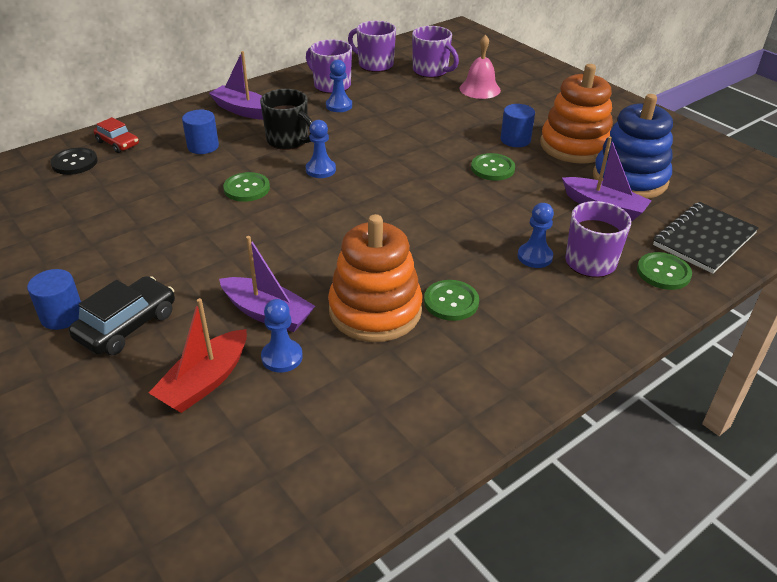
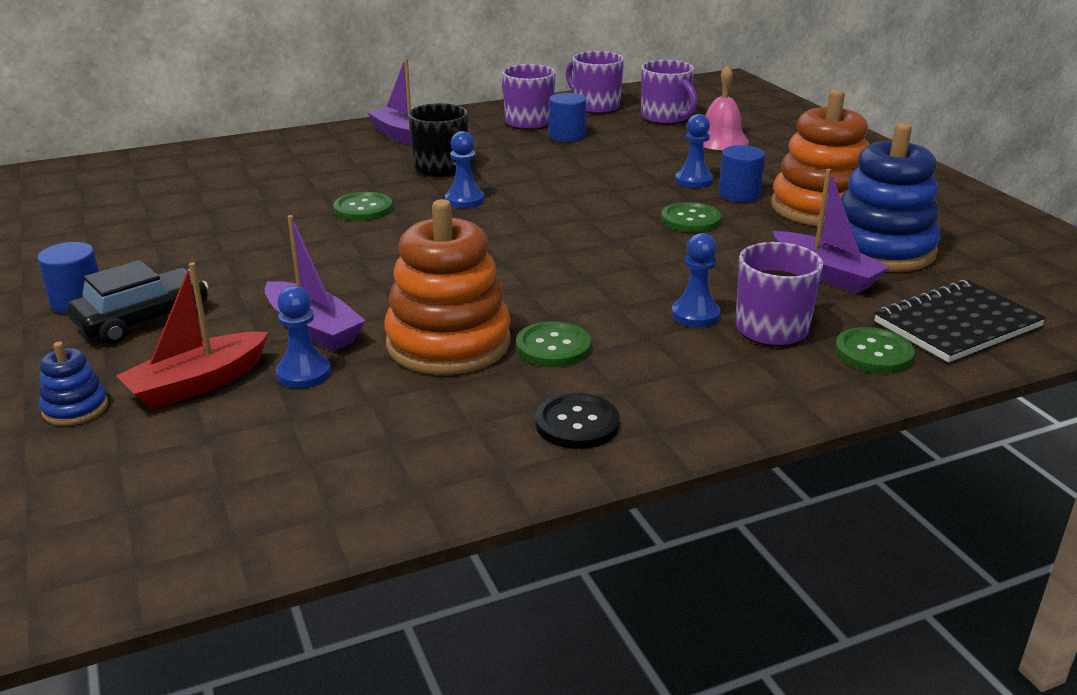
camera: 15 degrees right, 10 degrees down
(74, 163) = (181, 167): black button -> black button (577, 423)
(118, 143) = (240, 154): red car -> none
(119, 423) = (75, 408): none -> blue stacking toy
(203, 146) = (336, 165): blue cylinder -> blue cylinder (567, 136)
(339, 106) = (525, 142): blue pawn -> blue pawn (693, 180)

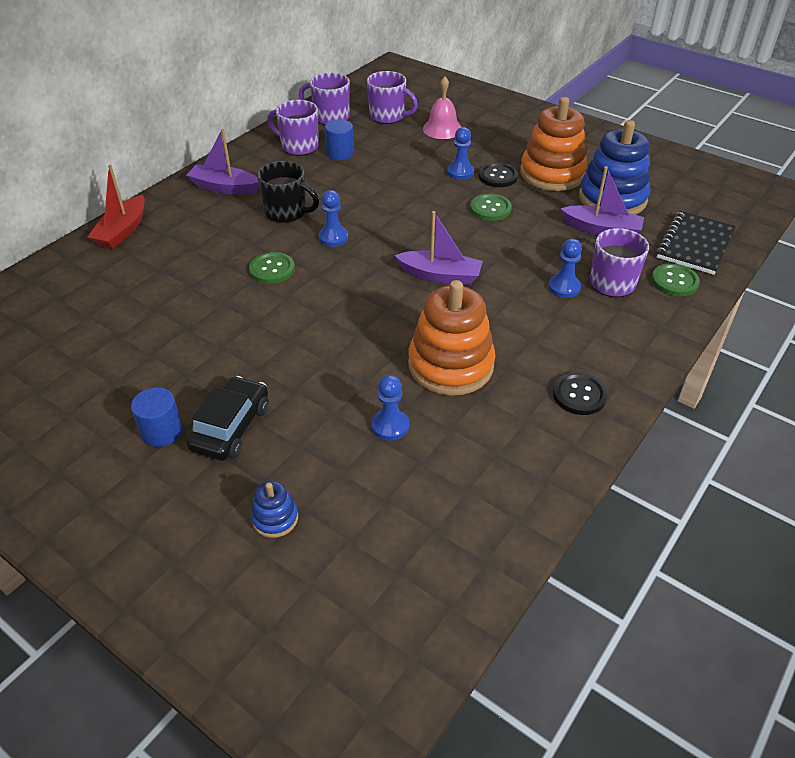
camera: 30 degrees left, 15 degrees up
(198, 384) = (333, 463): red boat -> red boat (122, 231)
(313, 329) = (356, 388): purple boat -> purple boat (440, 275)
(553, 347) = (512, 343): green button -> none
(739, 194) = (498, 176): blue cylinder -> black button

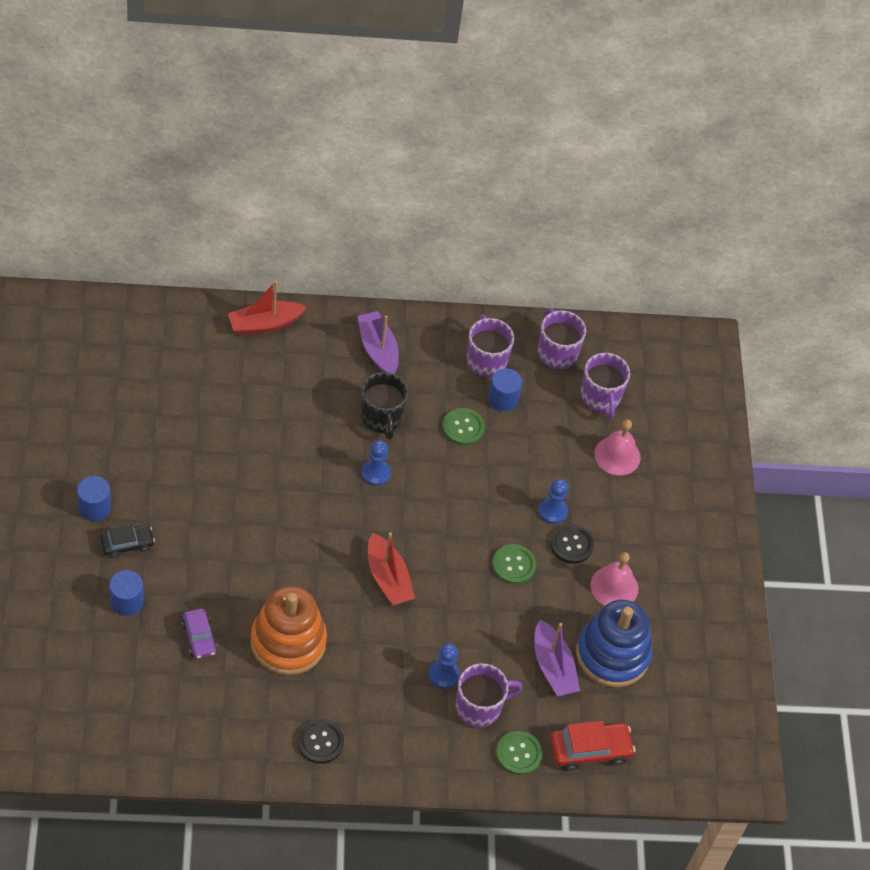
camera: 45 degrees right, 10 degrees up
(231, 427) = (127, 544): black car -> black car, size x0.66
(272, 269) = (302, 457): green button -> green button (463, 428)
(275, 518) = (75, 619): blue stacking toy -> none
(296, 462) = (126, 602): none -> blue cylinder
(390, 426) = (199, 637): blue pawn -> purple car
(440, 275) = (388, 578): purple boat -> red boat
(552, 174) = (614, 586): orange stacking toy -> pink bell
(695, 244) = (589, 750): black notebook -> red car

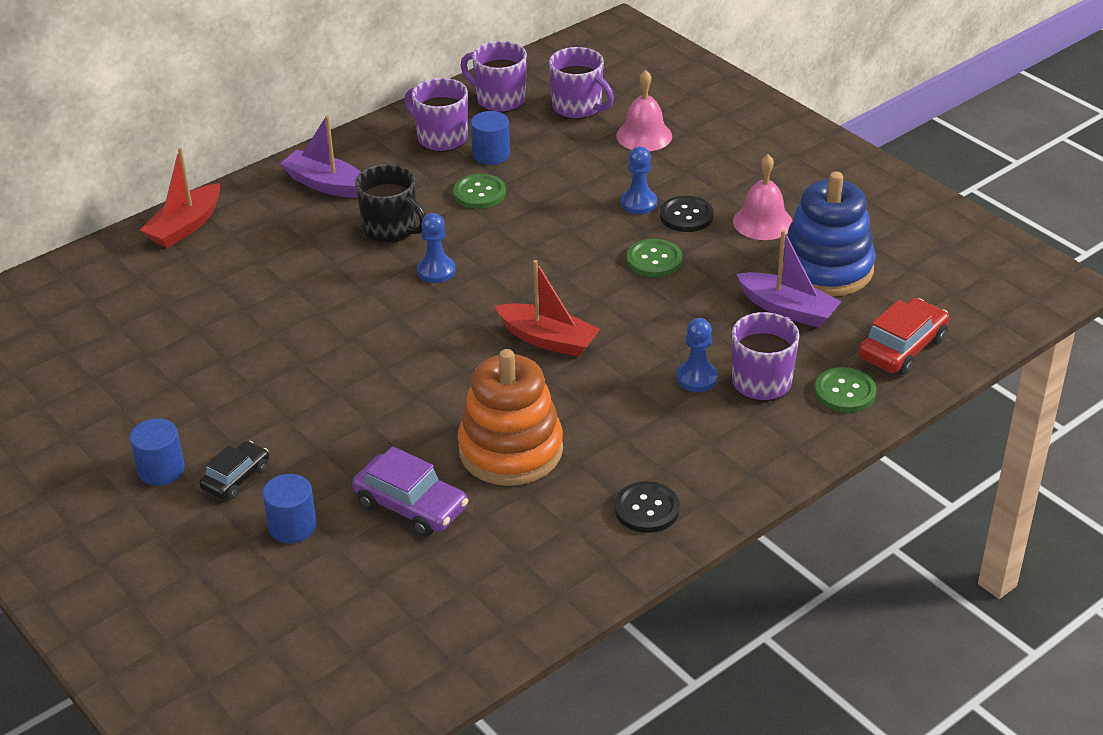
camera: 30 degrees left, 15 degrees down
(199, 637) = (411, 506): purple car -> purple car, size x1.52

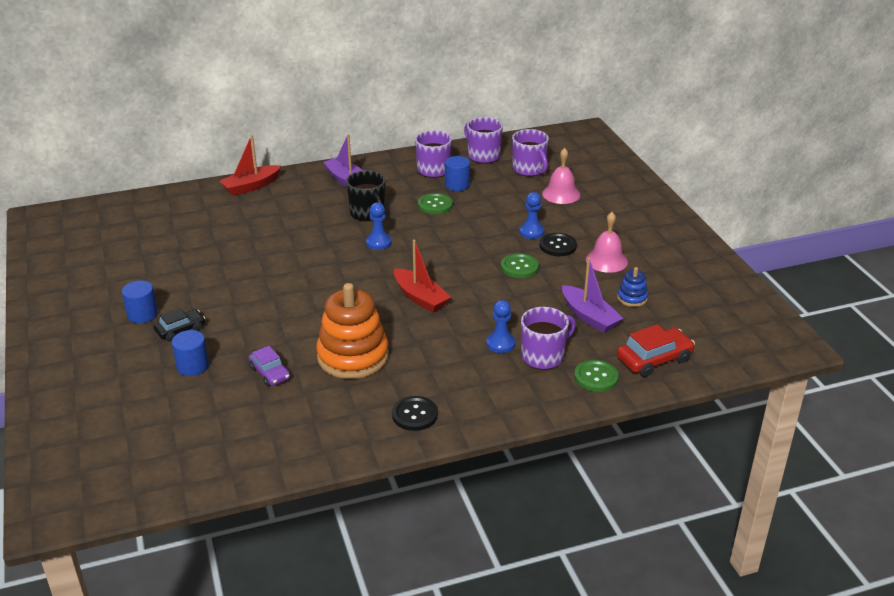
camera: 20 degrees right, 5 degrees down
(411, 506) = (270, 373): purple car -> purple car, size x0.66
(826, 268) = (632, 298): blue stacking toy -> blue stacking toy, size x0.45

